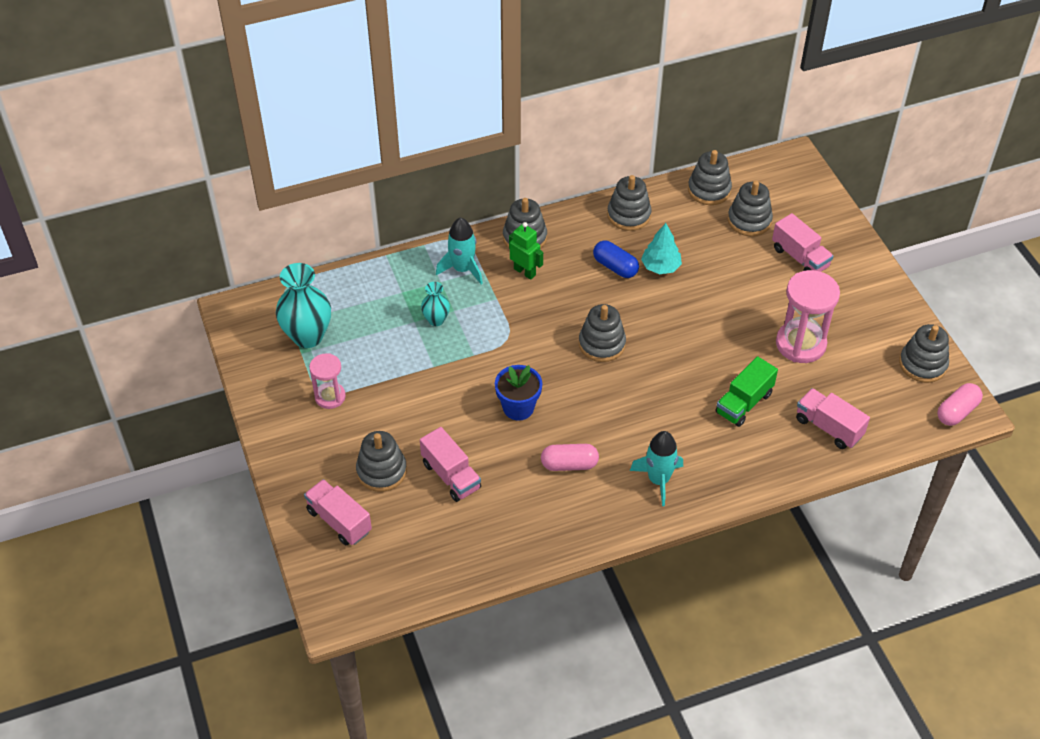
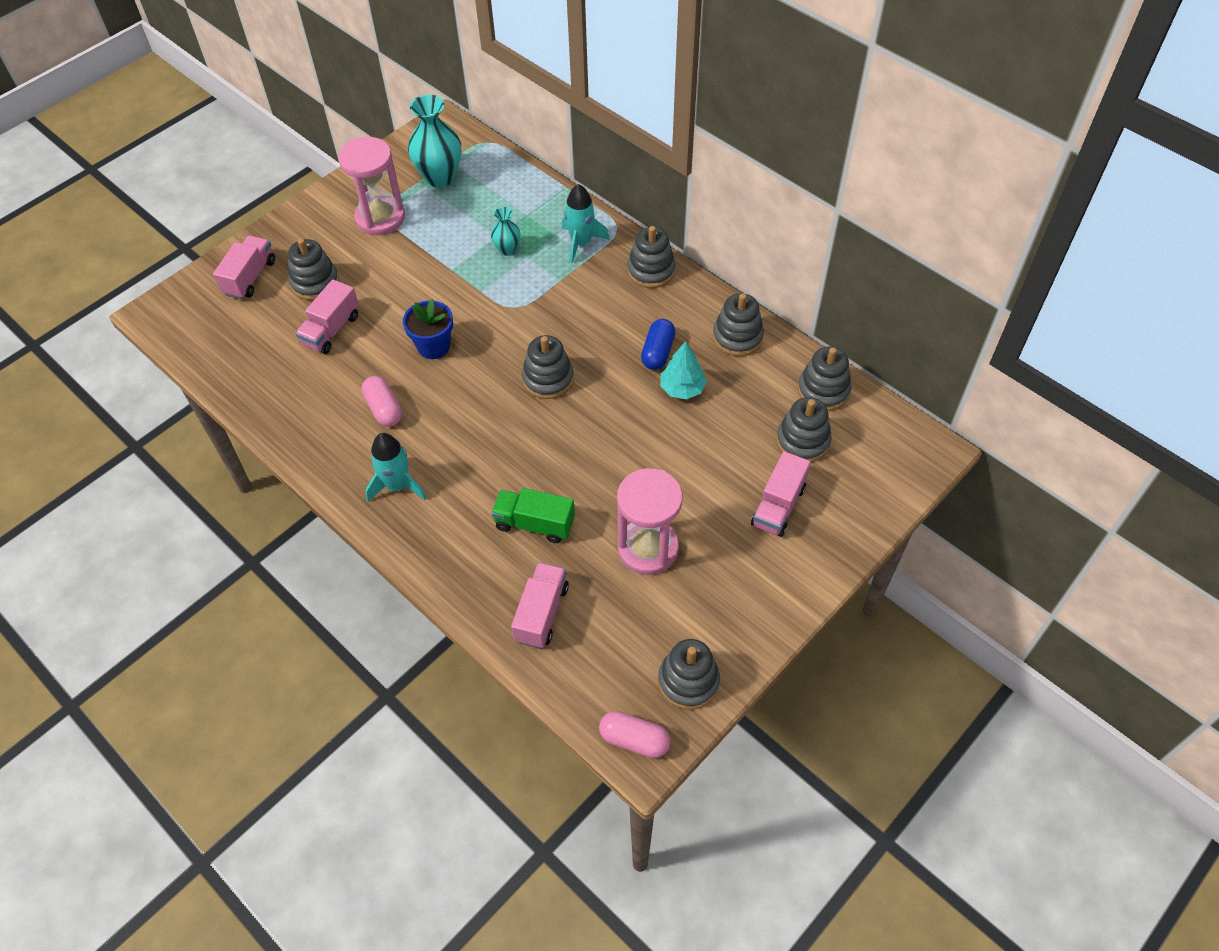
camera: 65 degrees right, 5 degrees up
(330, 397) = (380, 218): pink hourglass -> pink hourglass, size x1.68
(525, 272) = (606, 287): green robot -> none

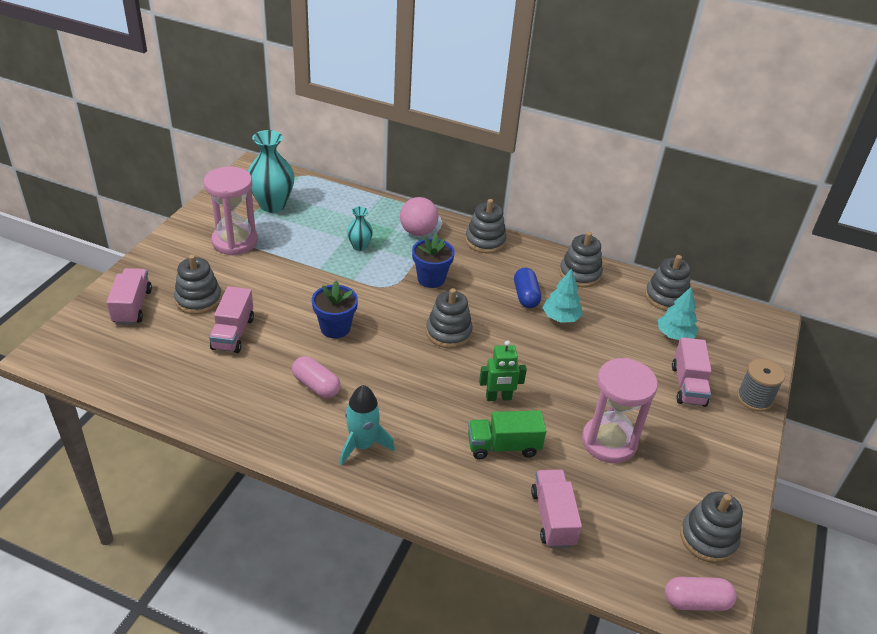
camera: 25 degrees left, 15 degrees down
(559, 468) = (498, 397): none -> green robot
(564, 307) = (431, 279): none -> blue flower pot
(581, 243) = (418, 232): turquoise rocket -> pink ball
(802, 441) = (674, 335): grey stacking toy -> turquoise tree
(846, 541) = (754, 398): none -> grey spool

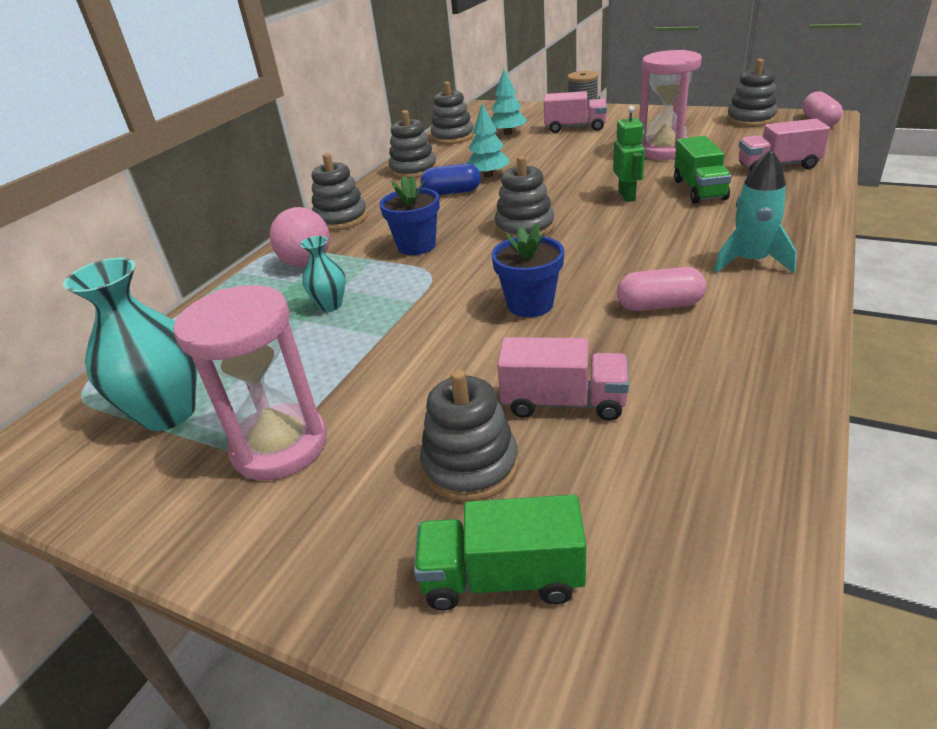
camera: 80 degrees left, 5 degrees down
(132, 307) = (502, 577): pink truck -> green truck
(316, 386) = (659, 305): pink capsule -> pink capsule turned 45 degrees clockwise

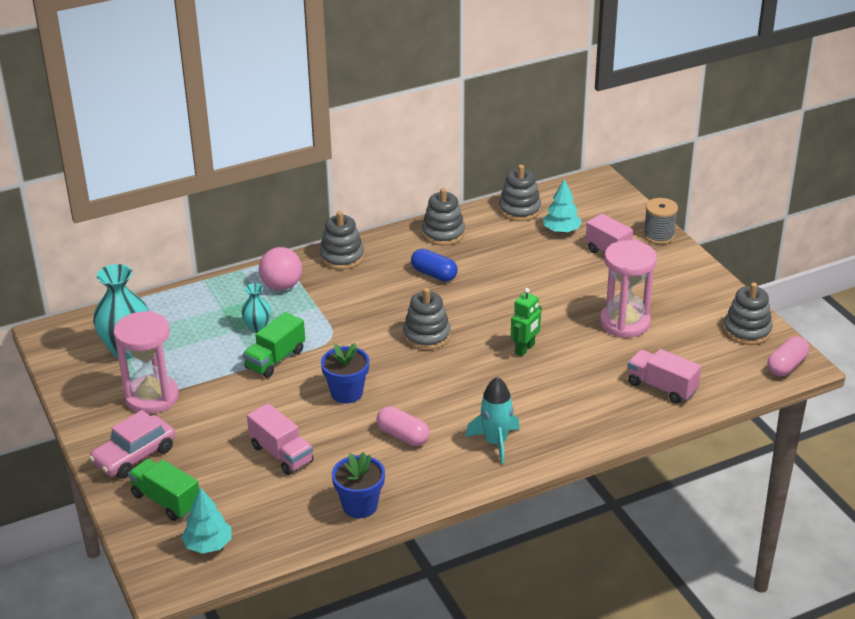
camera: 35 degrees right, 0 degrees up
(353, 543) = (134, 456): none -> pink car
(416, 246) = (351, 311): blue flower pot -> blue flower pot (360, 506)
(470, 466) = (209, 455): grey stacking toy -> none
(488, 175) = (479, 271): turquoise tree -> turquoise tree (208, 545)
(699, 190) = (574, 373): green truck -> green truck (275, 359)

